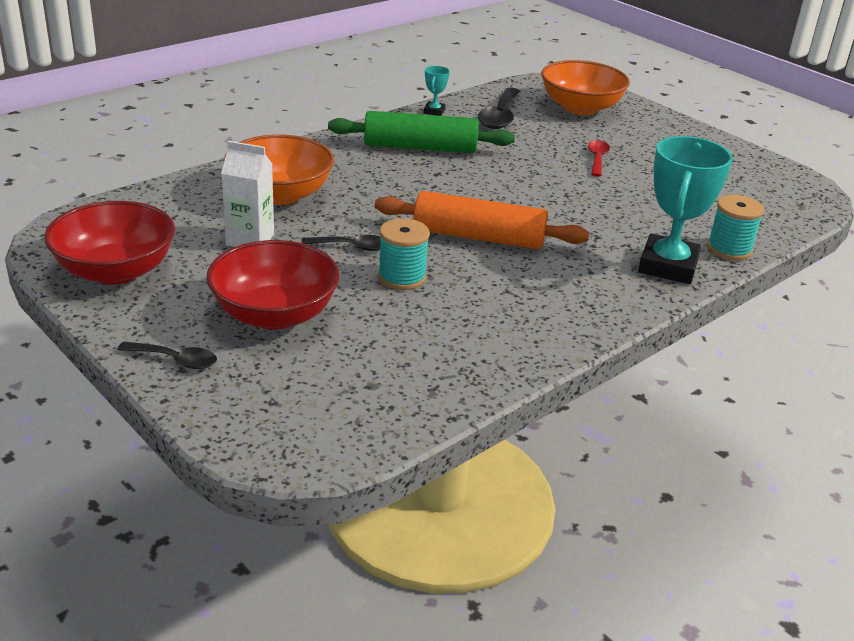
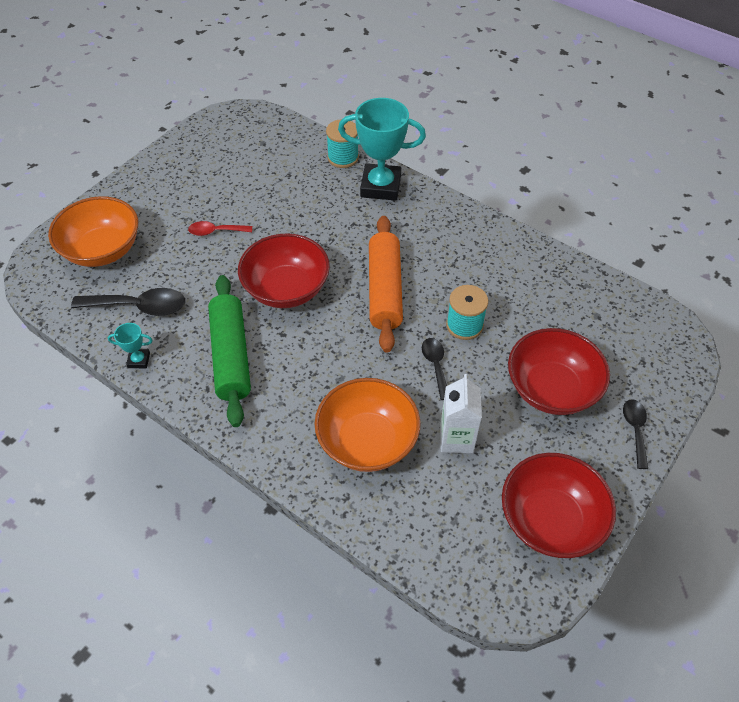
camera: 100 degrees left, 20 degrees up
(499, 183) = (286, 289): none -> red bowl

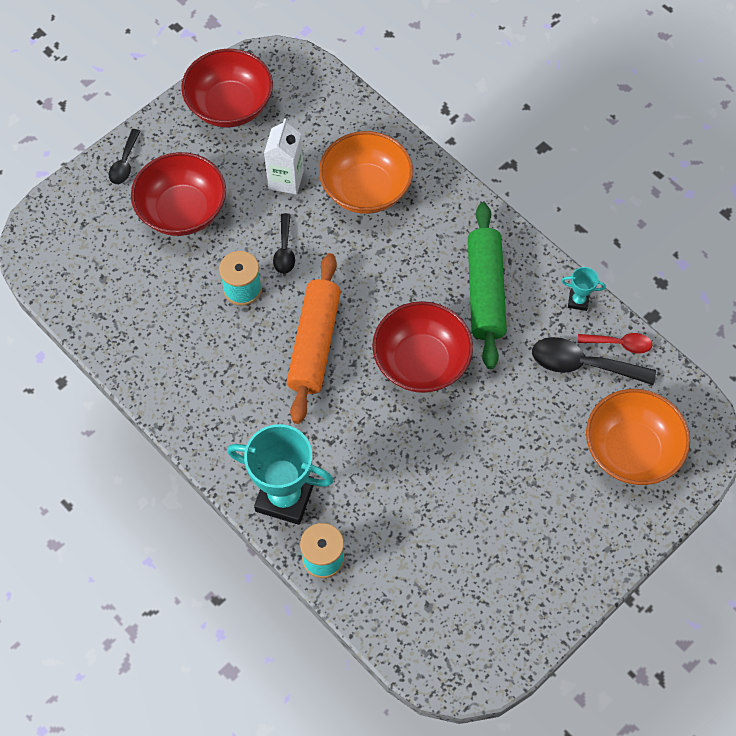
camera: 170 degrees left, 10 degrees up
(215, 231) = (497, 456): red spoon -> red spoon (620, 344)

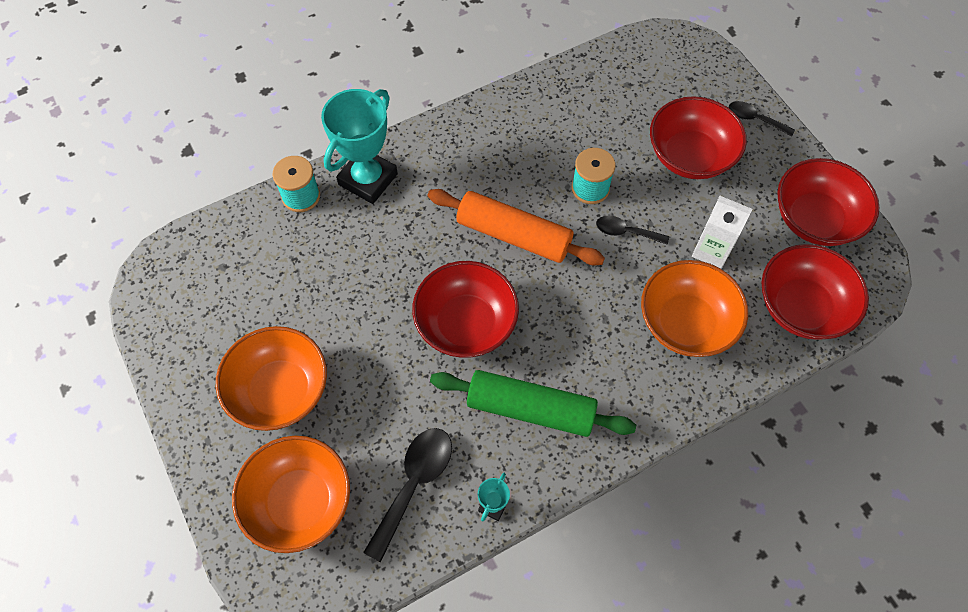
camera: 105 degrees right, 0 degrees up
(324, 108) = (801, 307): none -> red bowl
(539, 502) = (280, 391): none -> orange bowl
(620, 344) = (426, 535): red spoon -> none

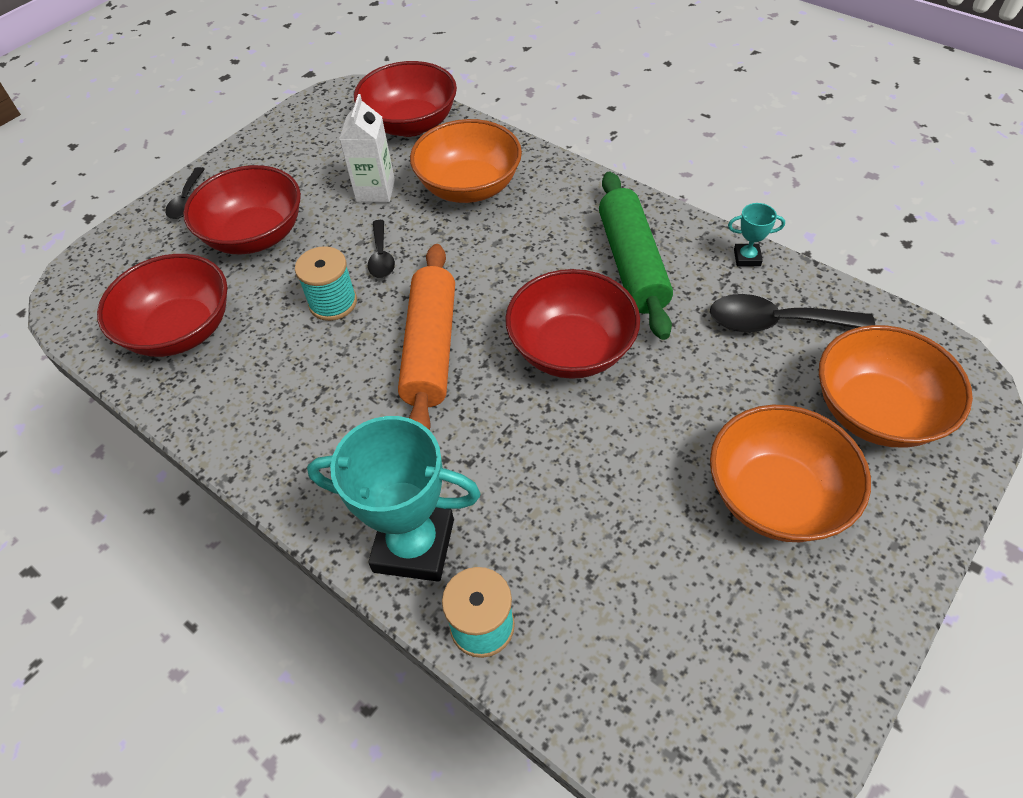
camera: 110 degrees left, 10 degrees down
(815, 219) = (306, 135): red bowl -> red bowl (181, 330)

